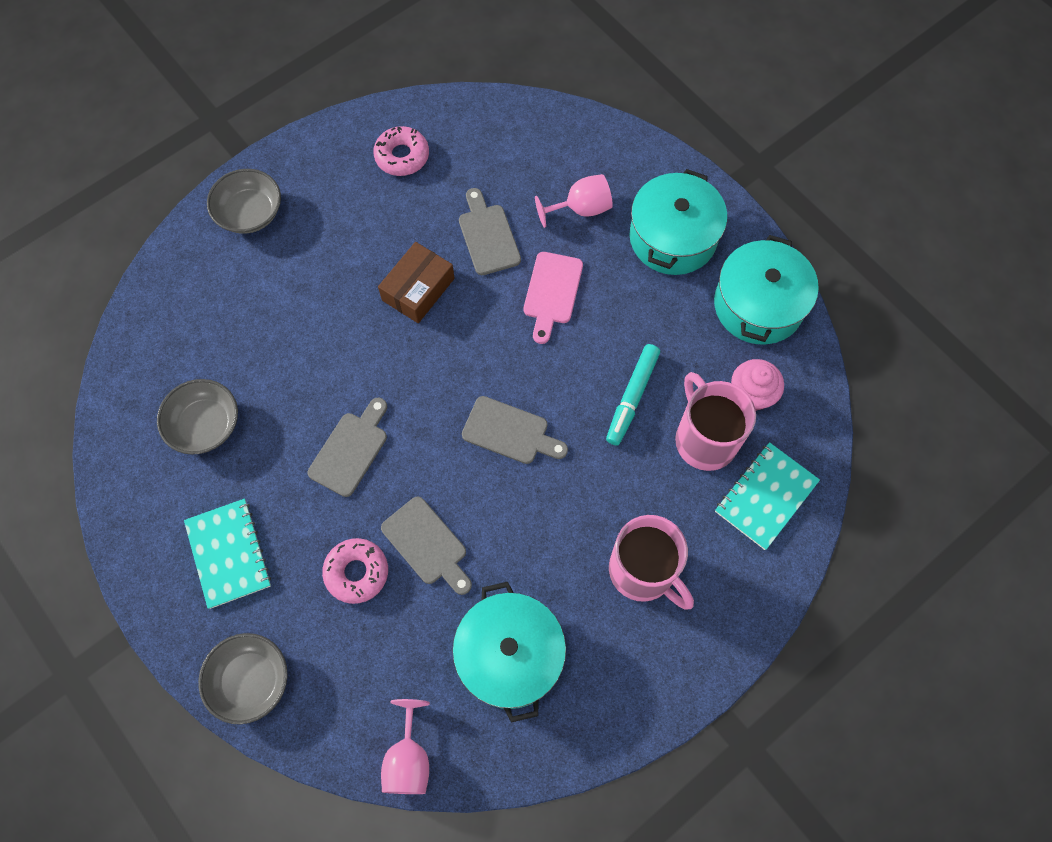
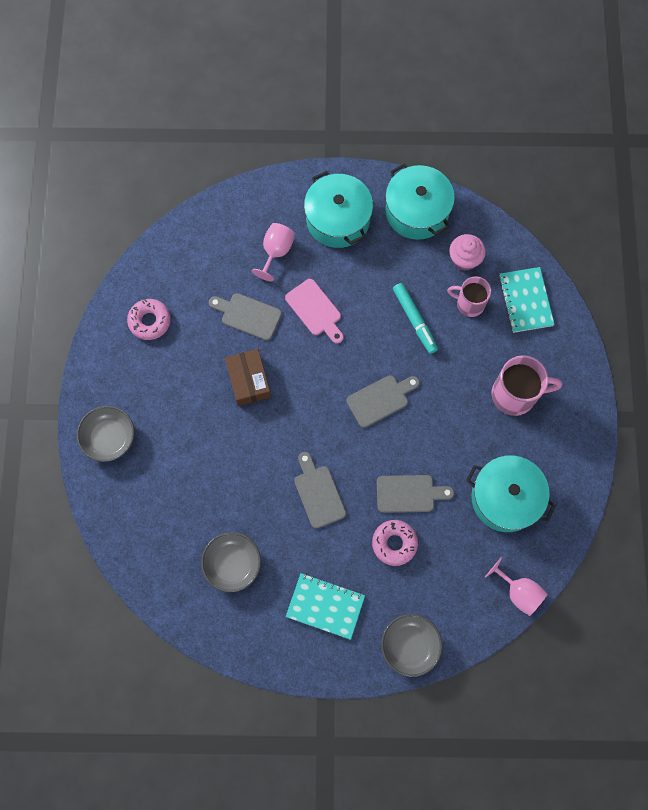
camera: 50 degrees left, 5 degrees up
(704, 439) = (469, 303): pink mug -> pink mug, size x0.66

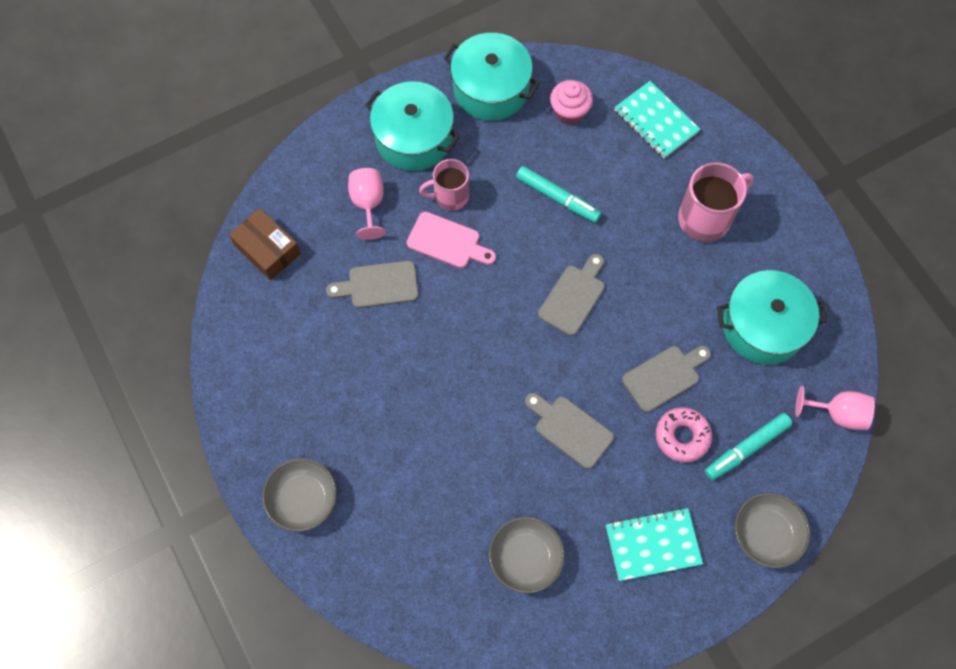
camera: 30 degrees left, 5 degrees down
(150, 321) = (273, 348): pink donut -> none
(248, 380) = (421, 352): brown box -> brown box (267, 249)
(435, 578) = (746, 448): none -> turquoise marker
(469, 303) = (602, 153): pink mug -> pink mug (450, 196)

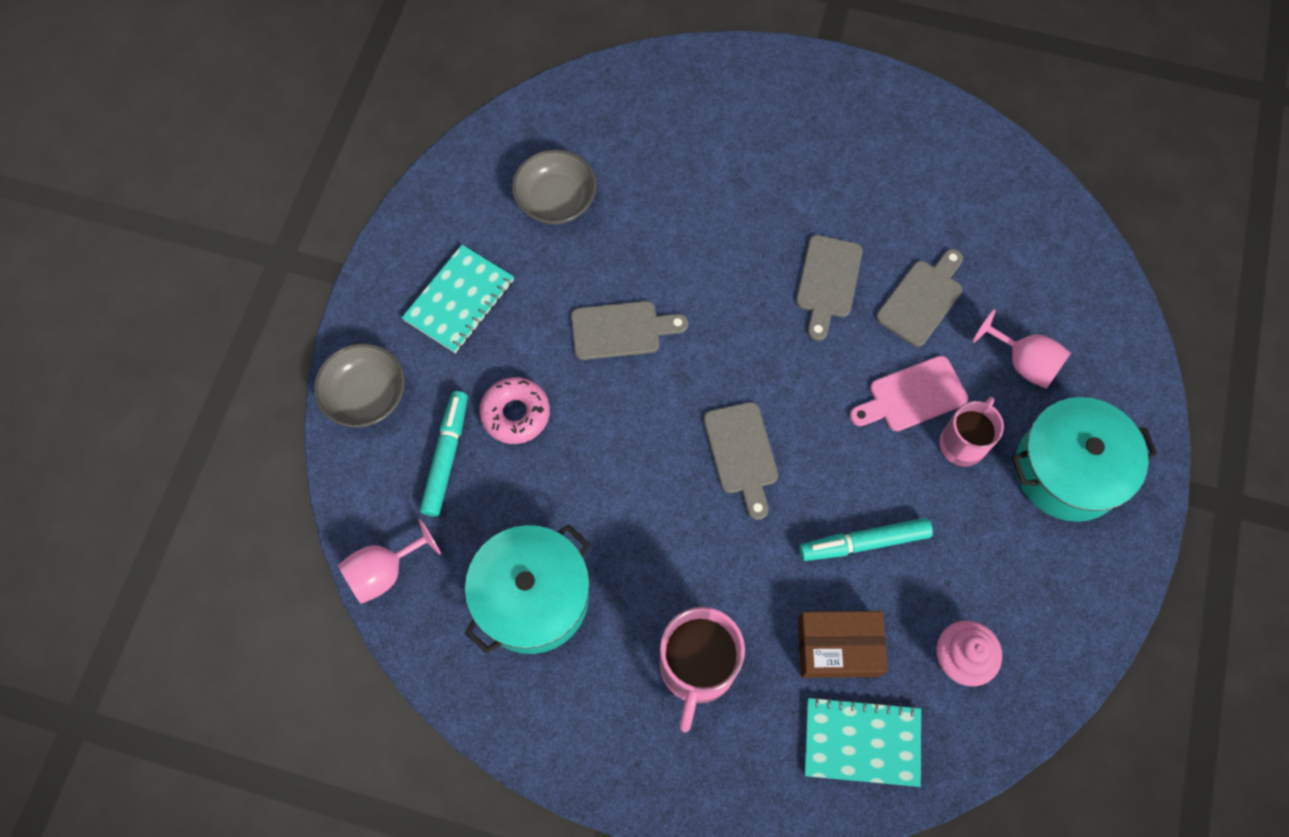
camera: 135 degrees right, 0 degrees up
(267, 249) = (1051, 240): brown box -> brown box (838, 647)
(303, 499) = (775, 90): grey bowl -> none
(491, 89) = (1065, 603): turquoise pot -> none
(664, 376) = (583, 455): grey cutting board -> grey cutting board (828, 282)

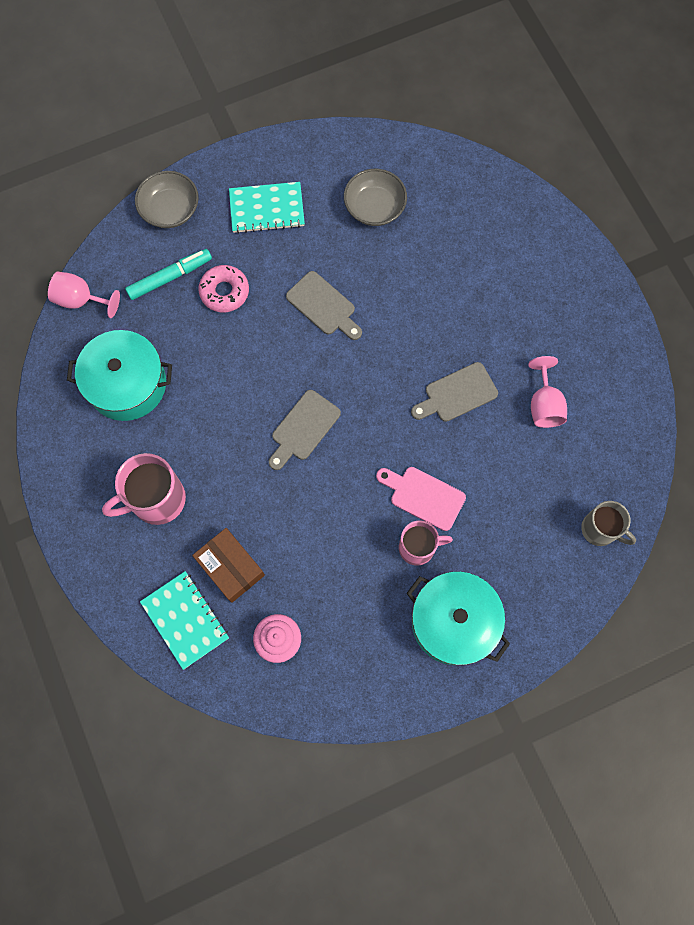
camera: 50 degrees right, 5 degrees up
(864, 543) = (305, 536): turquoise marker -> none
(922, 299) = (494, 456): grey cutting board -> none
(1023, 363) = (504, 546): pink goblet -> pink goblet (544, 405)
(1072, 267) = (600, 529): none -> grey mug

